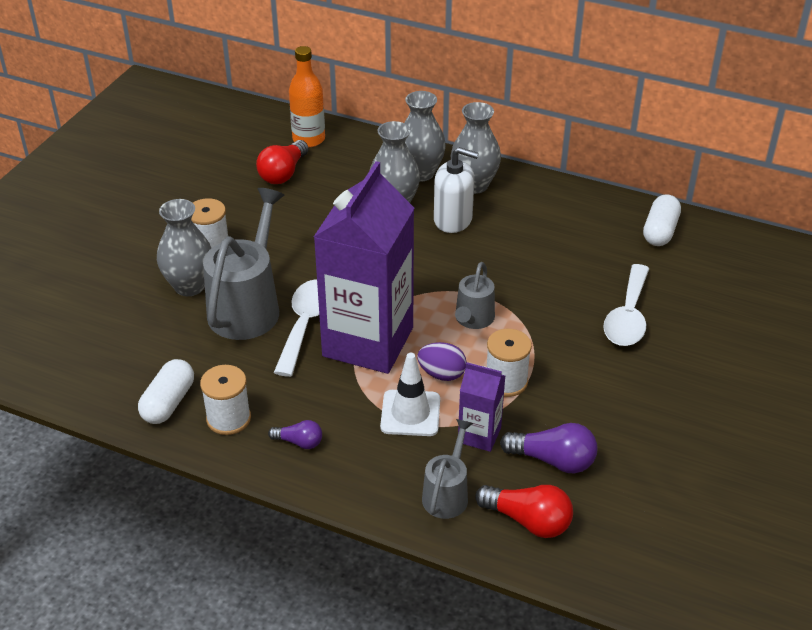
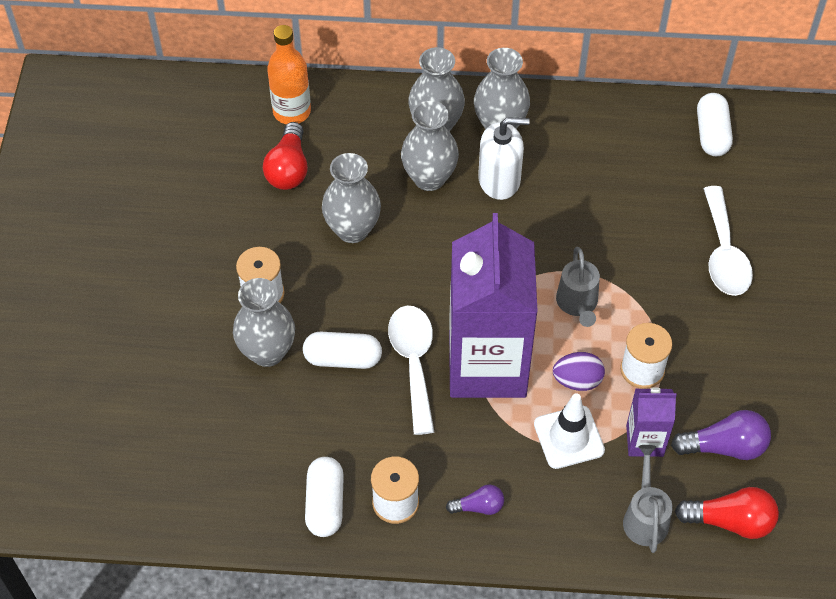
camera: 20 degrees left, 15 degrees up
(248, 306) = (343, 358): grey watering can -> white capsule
(310, 223) = (352, 230): none -> grey vase

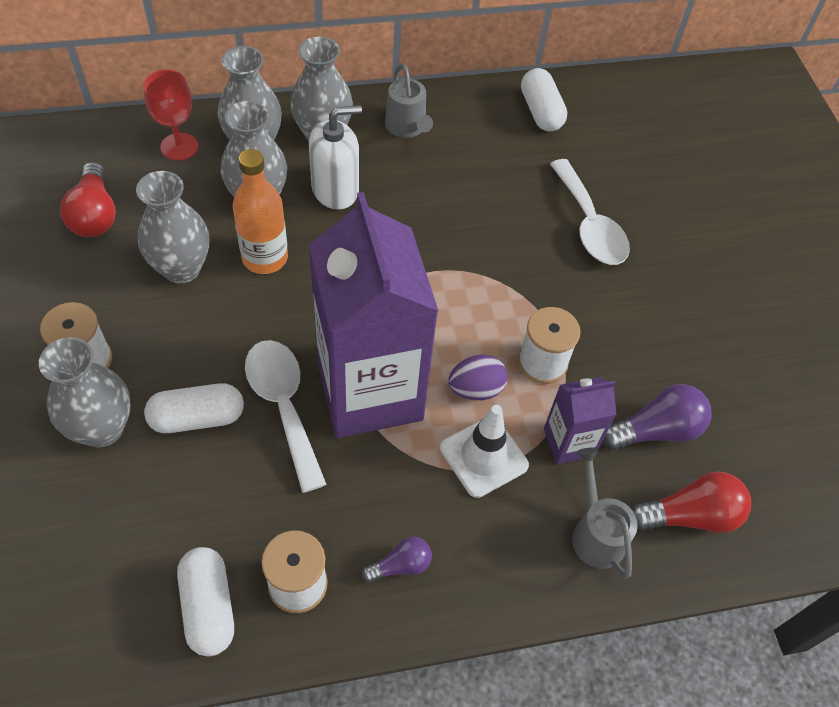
camera: 20 degrees left, 0 degrees up
(292, 112) = (89, 155): orange bottle -> orange bottle (265, 258)
(370, 116) = (179, 147): none -> red goblet
(577, 304) = (453, 305): grey watering can -> grey watering can (407, 128)

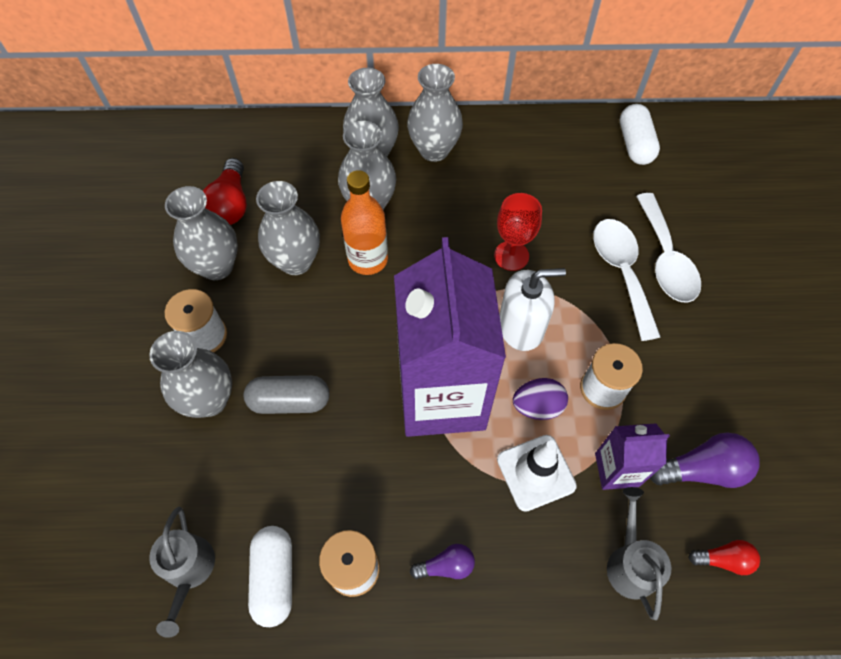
camera: 15 degrees right, 5 degrees up
(88, 283) = (217, 266): none -> grey vase
(179, 147) = (309, 149): red goblet -> red goblet (511, 256)
(197, 418) = (289, 401): white capsule -> grey capsule
(283, 406) = (364, 399): white spoon -> white spoon (621, 272)
(335, 189) = (438, 201): white soap dispenser -> white soap dispenser (521, 327)
(407, 128) = (510, 149): grey watering can -> grey watering can (189, 571)
(690, 515) = (723, 559): red light bulb -> red light bulb, size x0.59

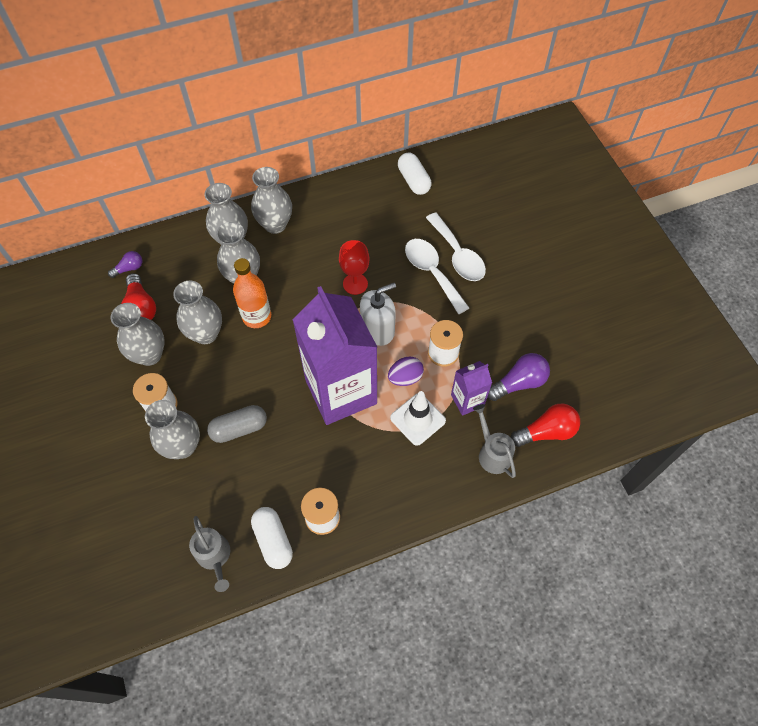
camera: 20 degrees left, 0 degrees up
(446, 566) = (380, 494): purple light bulb -> purple light bulb (129, 268)
(723, 559) = (546, 432): red light bulb -> red light bulb, size x1.69

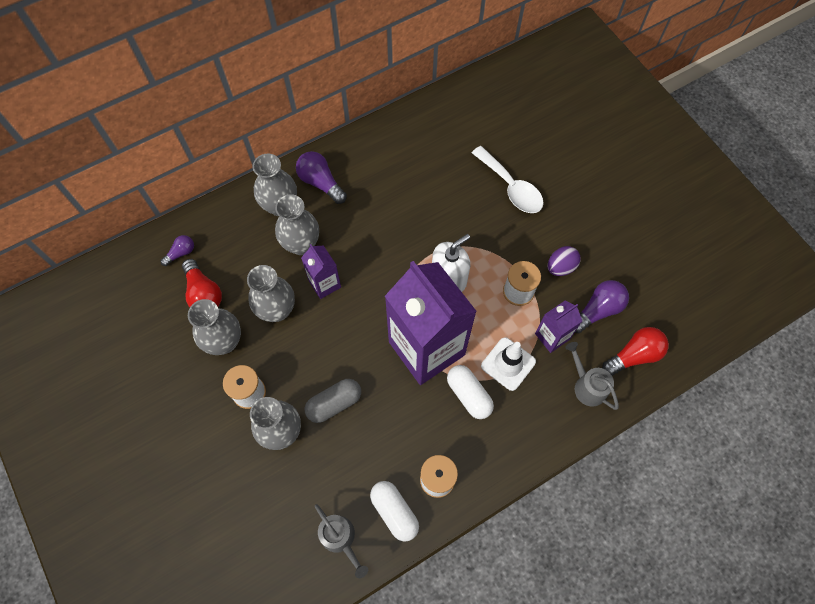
camera: 10 degrees left, 5 degrees up
(257, 317) = (324, 284): orange bottle -> purple carton
(275, 225) = (321, 183): grey vase -> purple light bulb
(355, 284) = (416, 233): red goblet -> none
(405, 378) = (487, 323): purple egg -> purple egg (560, 267)
(413, 181) = (450, 115): white capsule -> white capsule (468, 395)
(432, 272) = (489, 209): white spoon -> none

